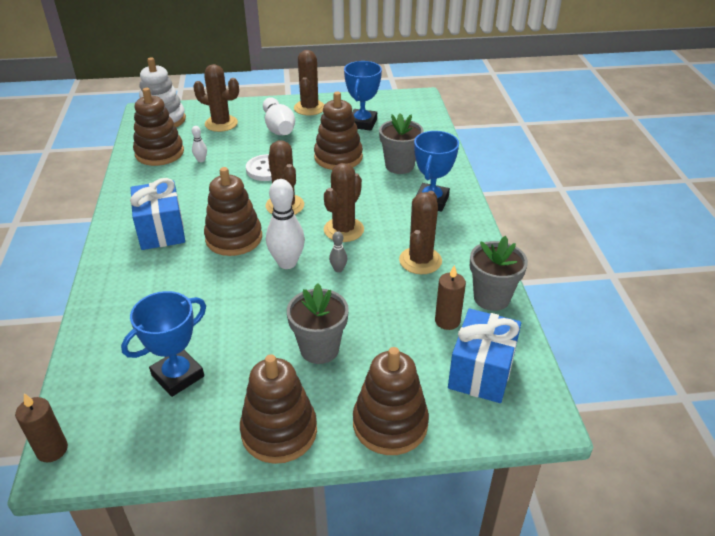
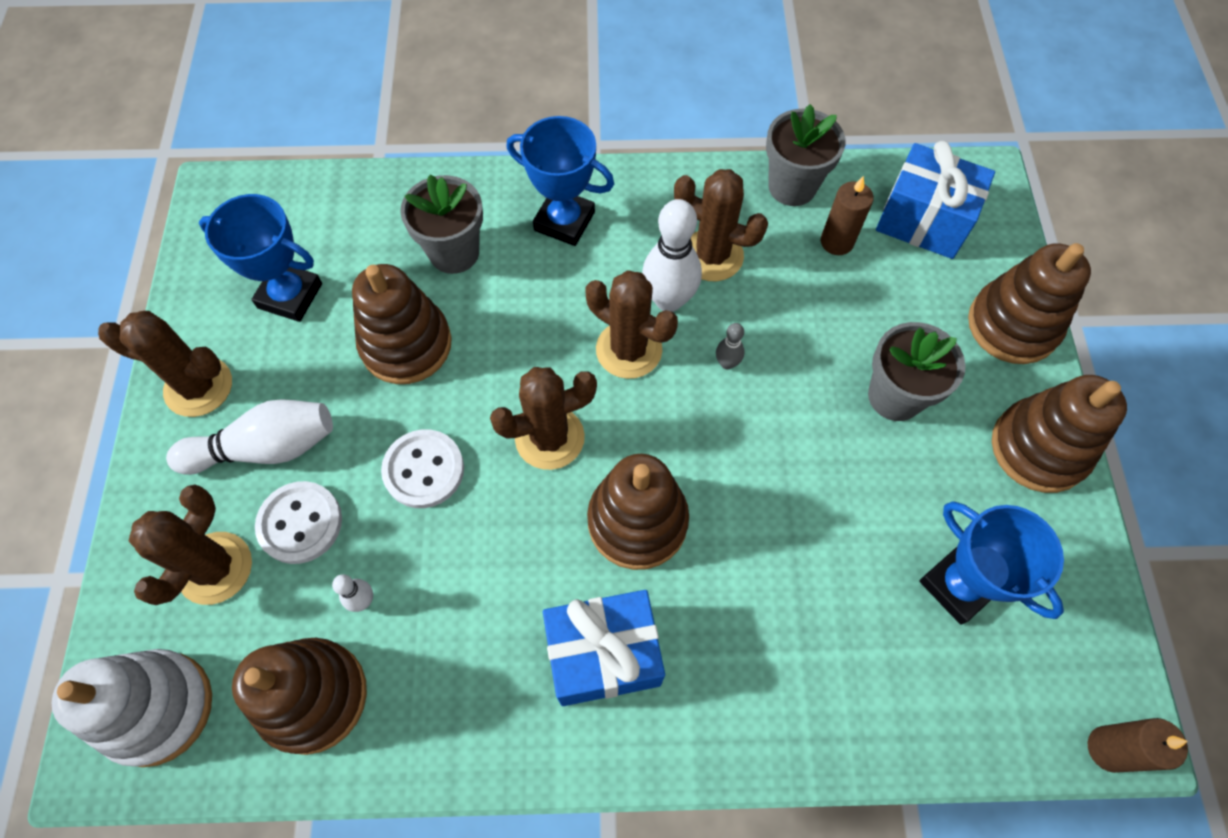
camera: 85 degrees left, 25 degrees up
(240, 140) = (300, 523): none -> white button
(287, 263) = (709, 435): white bowling pin -> white bowling pin (668, 300)

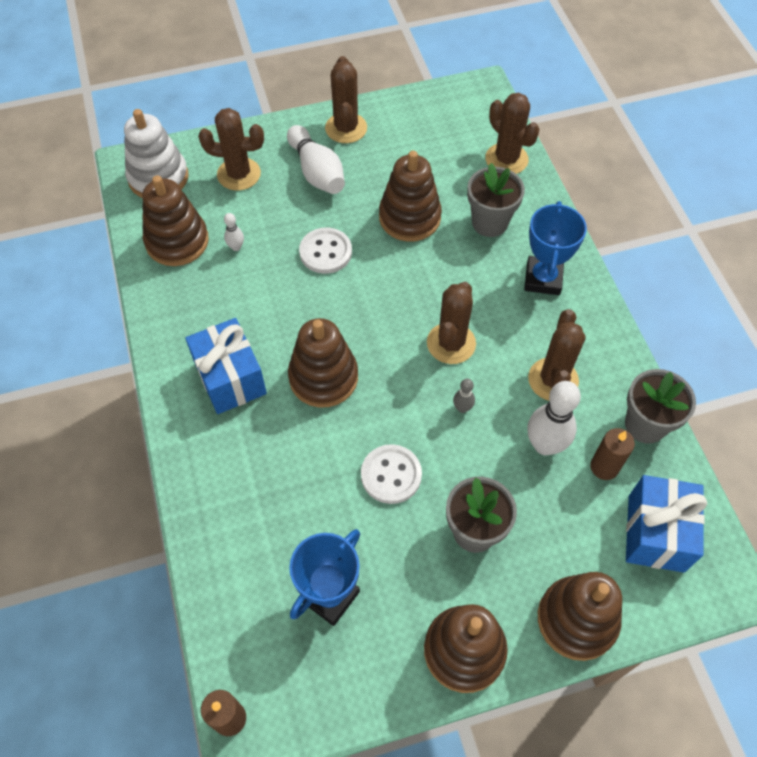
camera: 75 degrees right, 5 degrees down
(290, 296) = (423, 149): blue trophy -> none
(300, 523) = (275, 203): white button -> white button (391, 475)
(549, 438) = (368, 313): brown cactus -> brown cactus (506, 159)
(668, 300) = (502, 359): white bowling pin -> white bowling pin (545, 445)

